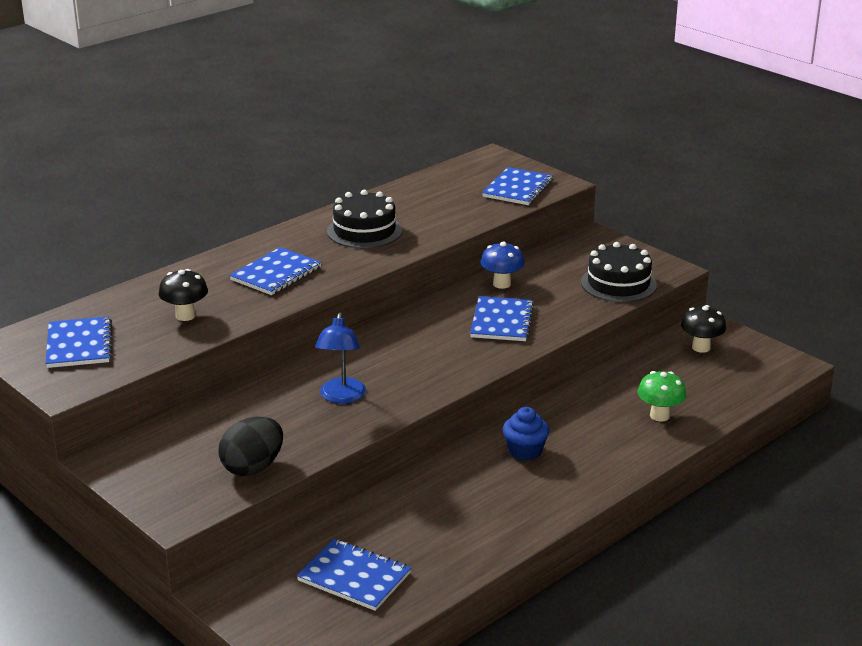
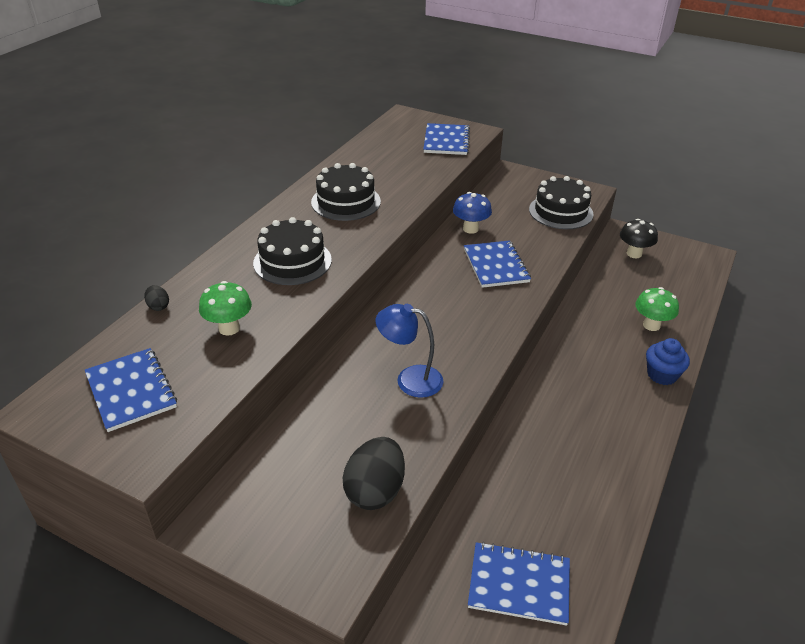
camera: 20 degrees left, 10 degrees up
(134, 289) = (158, 306): none -> black egg
(185, 316) = (229, 328): black mushroom -> green mushroom
(276, 274) = (292, 261): blue notebook -> black cake
(341, 397) = (410, 379): blue lamp -> blue lamp turned 120 degrees clockwise
(525, 451) = (573, 388): blue cupcake -> blue cupcake (662, 375)

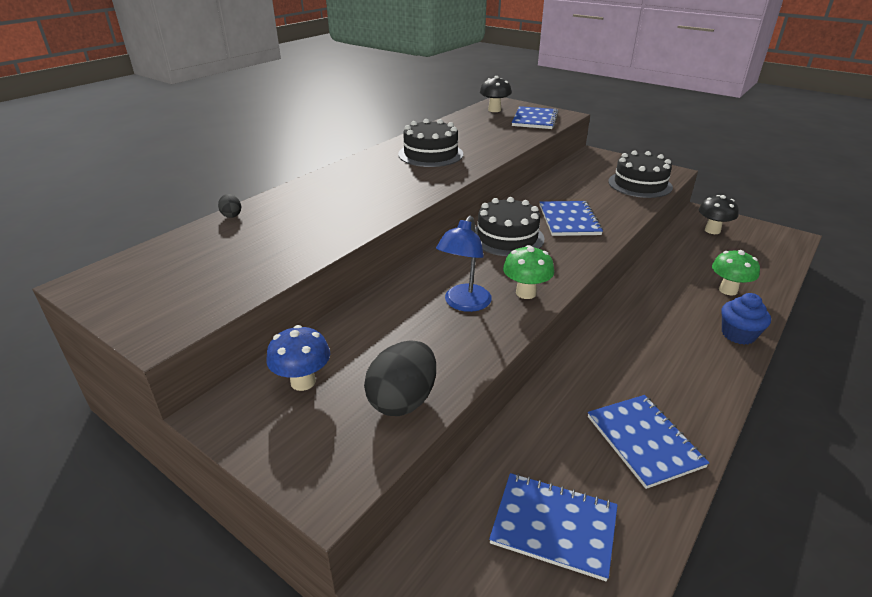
camera: 10 degrees right, 5 degrees down
(131, 391) = (177, 276): blue notebook -> blue notebook (644, 441)
(229, 328) = (289, 236): green mushroom -> green mushroom (526, 293)
(292, 261) = (367, 192): black cake -> black cake (507, 237)
(400, 128) = (494, 110): none -> black mushroom
(410, 379) = (464, 304): blue lamp -> blue lamp turned 90 degrees counterclockwise
(470, 229) = (548, 191): blue mushroom -> blue mushroom (303, 382)

